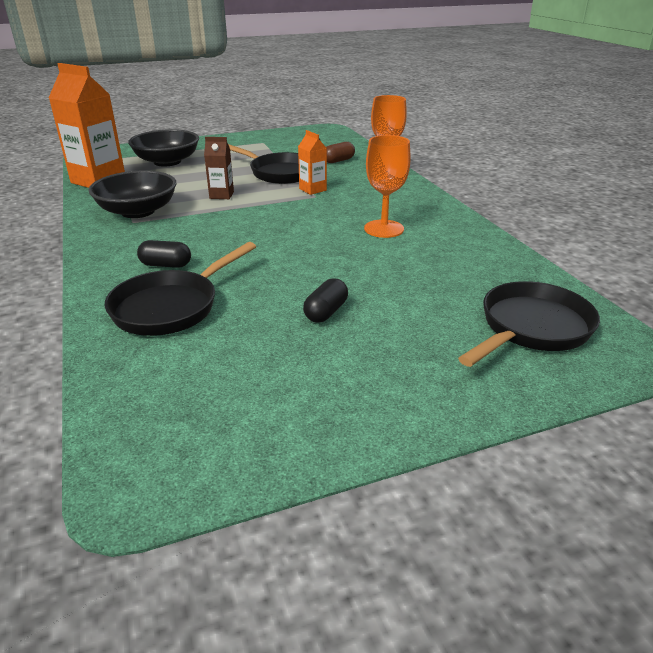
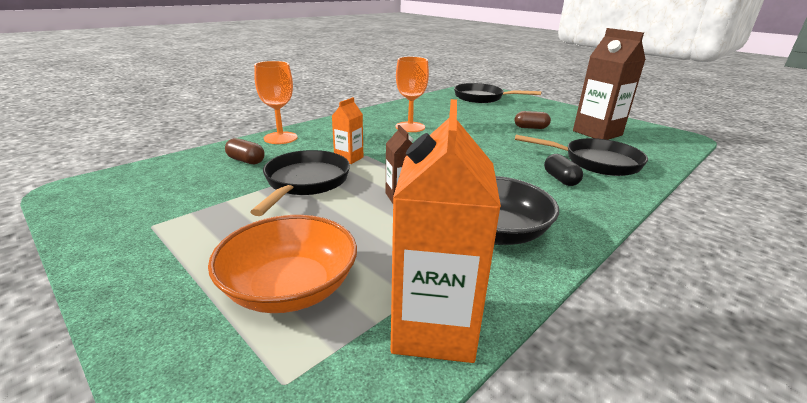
camera: 115 degrees left, 5 degrees down
(167, 162) = (290, 288): black bowl -> orange bowl
(254, 369) = (597, 133): none -> brown carton
(326, 312) = (530, 128): black capsule -> brown capsule

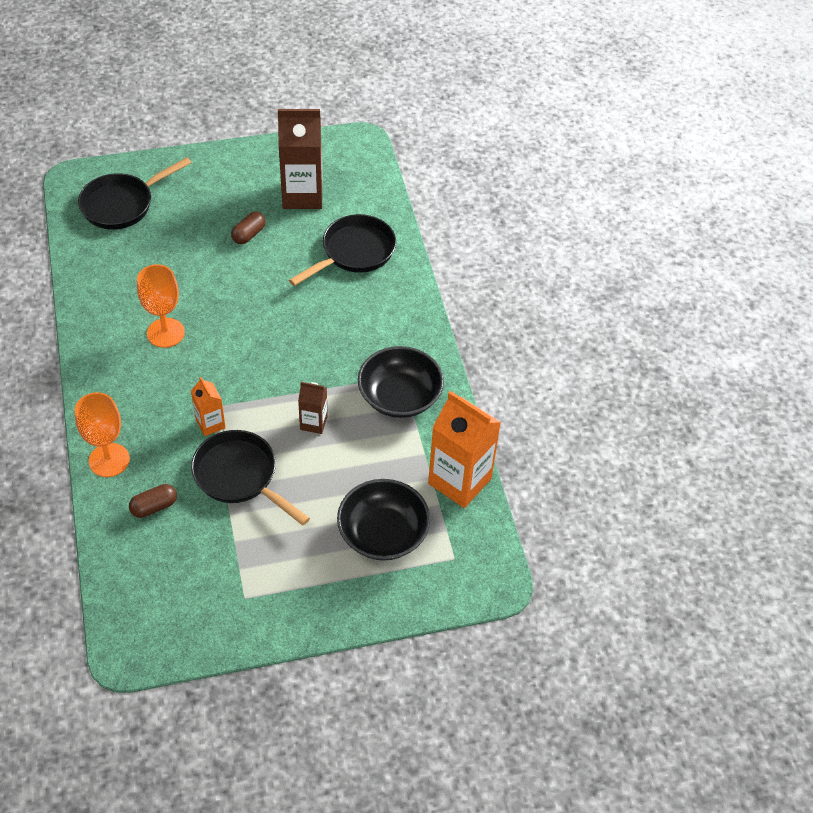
camera: 60 degrees left, 25 degrees up
(290, 288) = (383, 533): orange bowl -> black bowl
(560, 179) = (362, 301): black capsule -> none

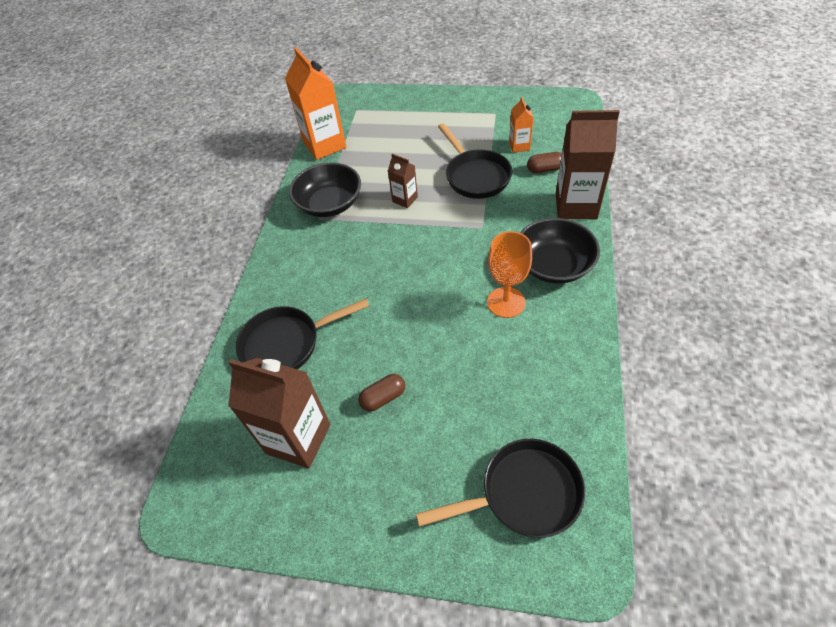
camera: 150 degrees left, 0 degrees up
(109, 460) = (576, 206): orange goblet -> brown carton
(210, 424) = (486, 215): orange carton -> orange carton (519, 146)
(383, 533) = (392, 128): black bowl -> black bowl (553, 265)

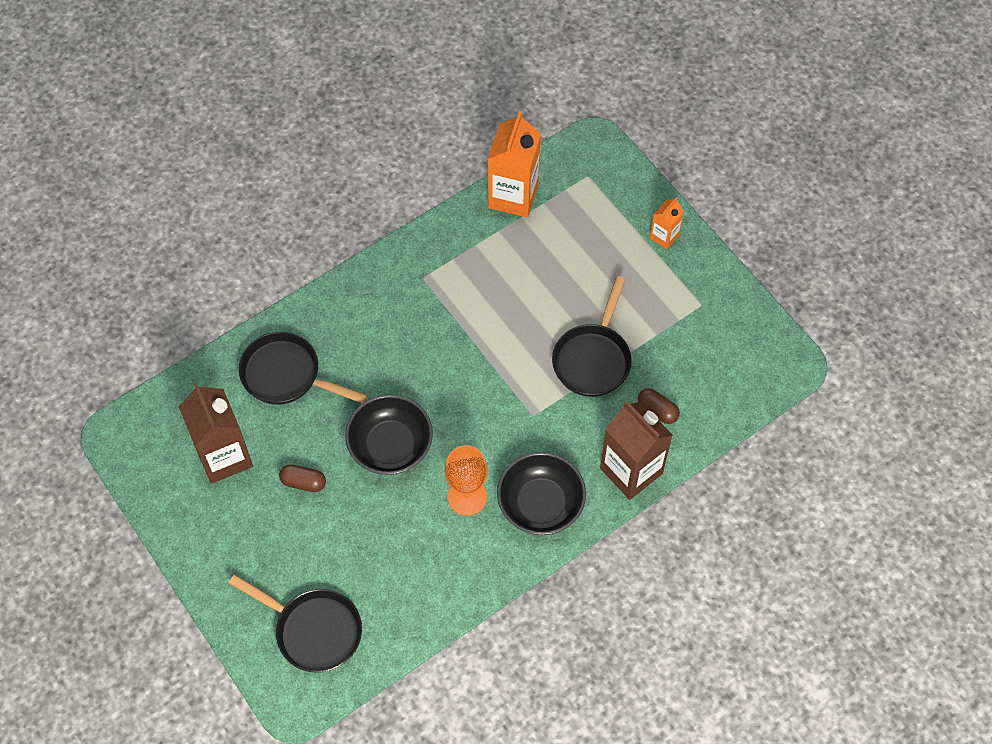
camera: 40 degrees right, 10 degrees up
(329, 204) = (447, 271): black bowl -> black bowl (390, 445)
(405, 199) = (509, 326): brown carton -> none
(519, 146) = (671, 364): orange carton -> orange carton (664, 236)

